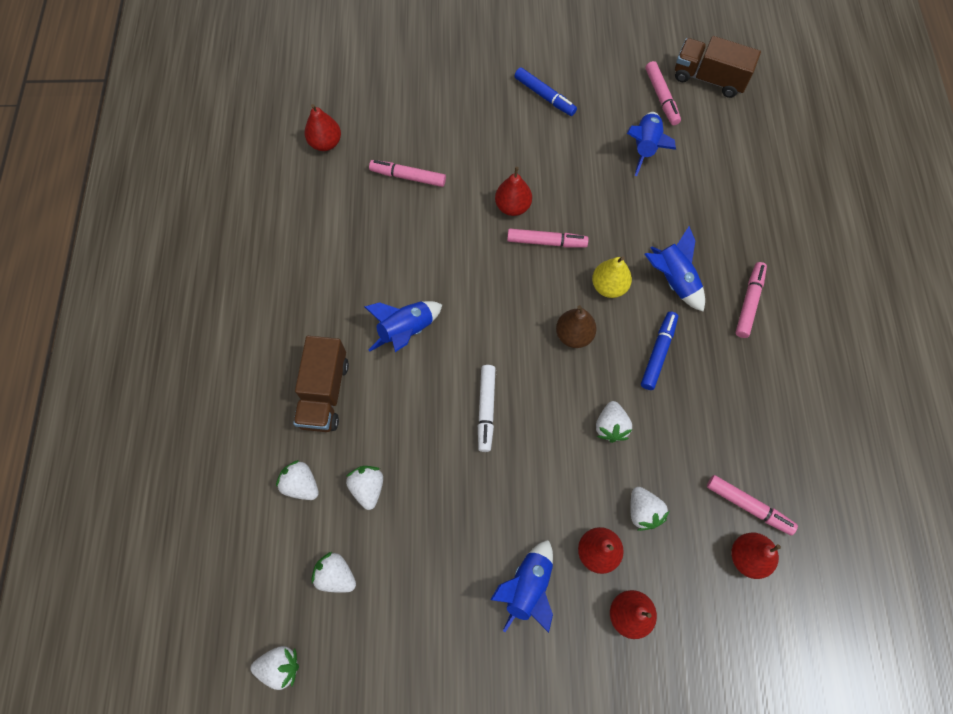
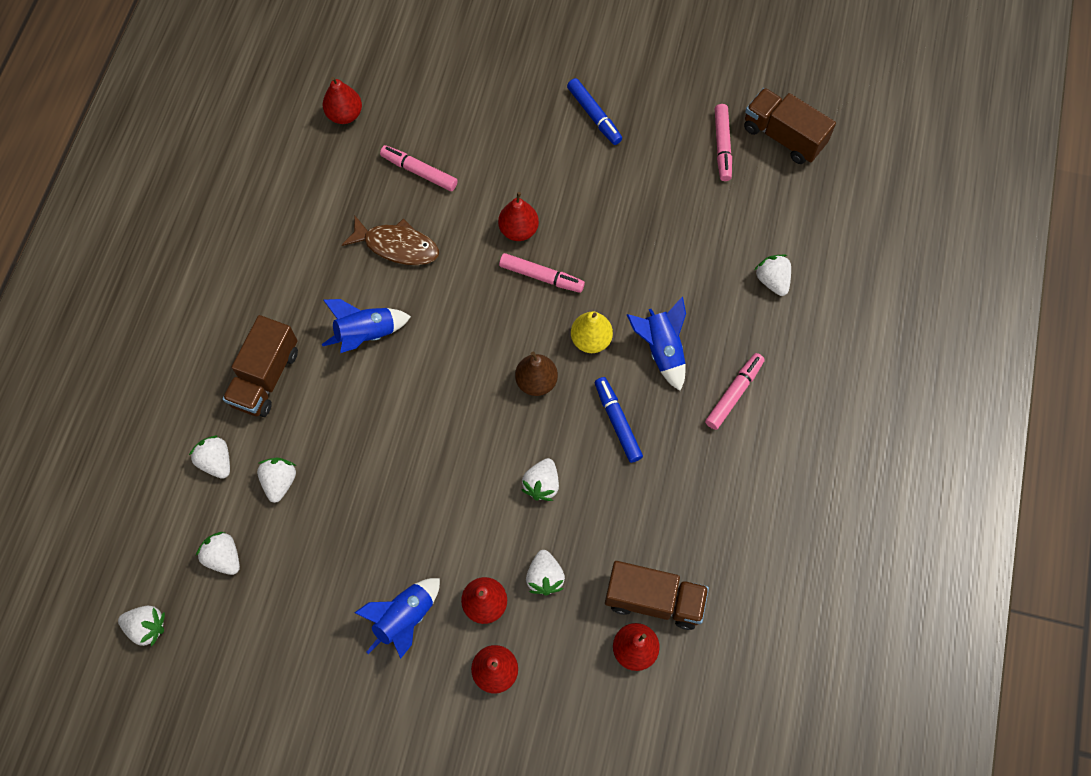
camera: 15 degrees right, 0 degrees up
(409, 245) = (397, 246): none -> brown fish
(486, 409) = (421, 434): white marker -> none
(645, 147) = (684, 198): blue rocket -> none
(658, 353) = (617, 422): blue marker -> blue marker turned 60 degrees counterclockwise
(744, 198) = (772, 280): none -> white strawberry
(748, 506) = (654, 600): pink marker -> brown truck

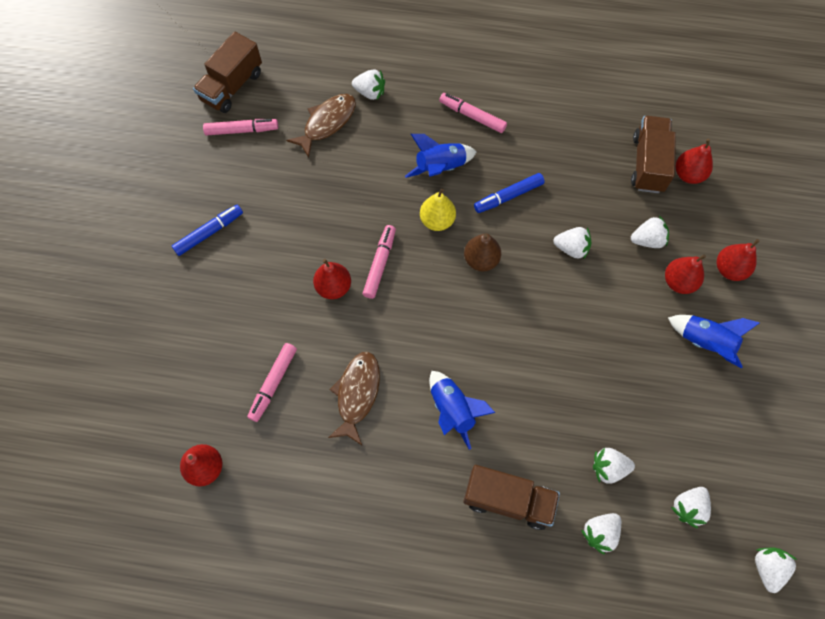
camera: 95 degrees left, 0 degrees up
(729, 232) = (327, 123): none -> brown fish
(772, 280) = (370, 92): white strawberry -> white strawberry turned 135 degrees counterclockwise

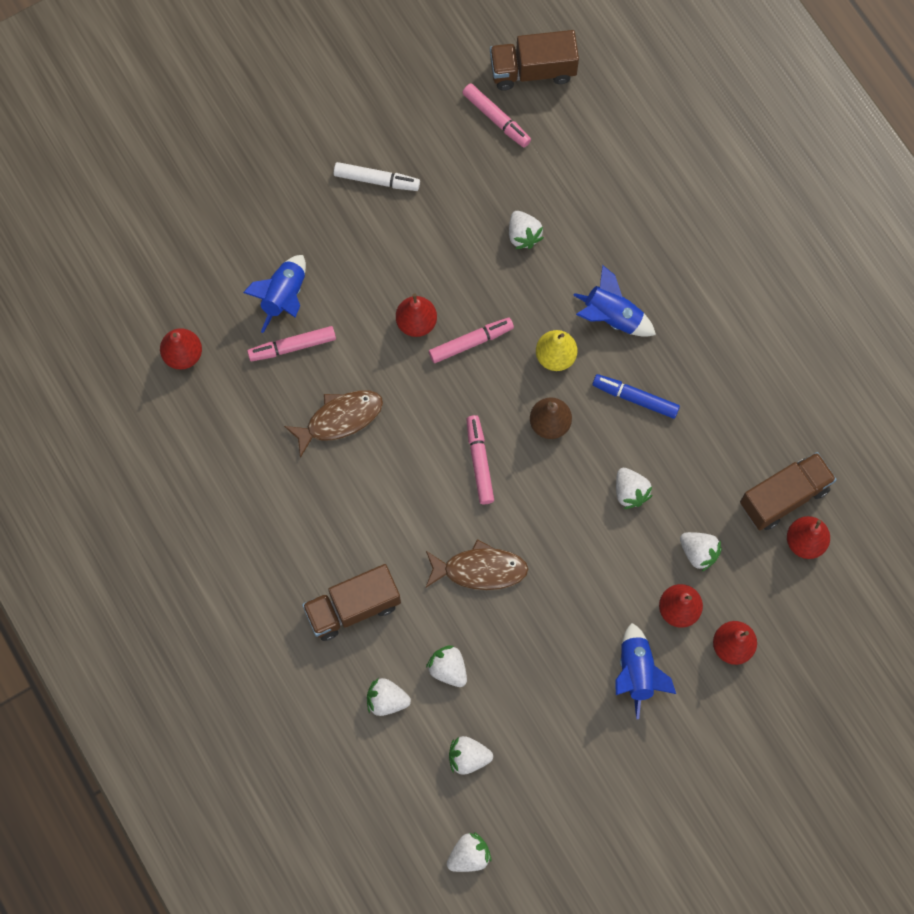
camera: 50 degrees right, 5 degrees up
(209, 233) = (376, 180): blue marker -> white marker
(327, 123) = (569, 183): brown fish -> brown fish (480, 569)
(370, 92) = (635, 192): white strawberry -> white strawberry (523, 235)
(453, 410) = (391, 506): blue rocket -> blue rocket (284, 297)
(472, 116) = (692, 302): pink marker -> pink marker (479, 462)
(508, 500) = (353, 607): brown truck -> brown truck turned 90 degrees clockwise

